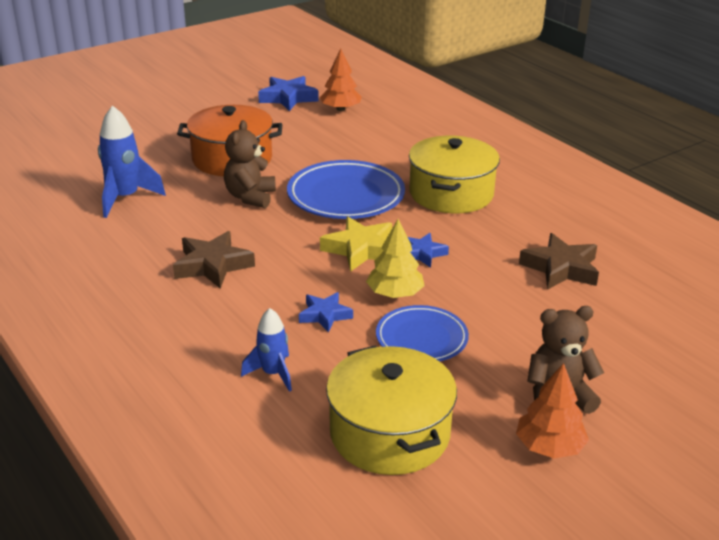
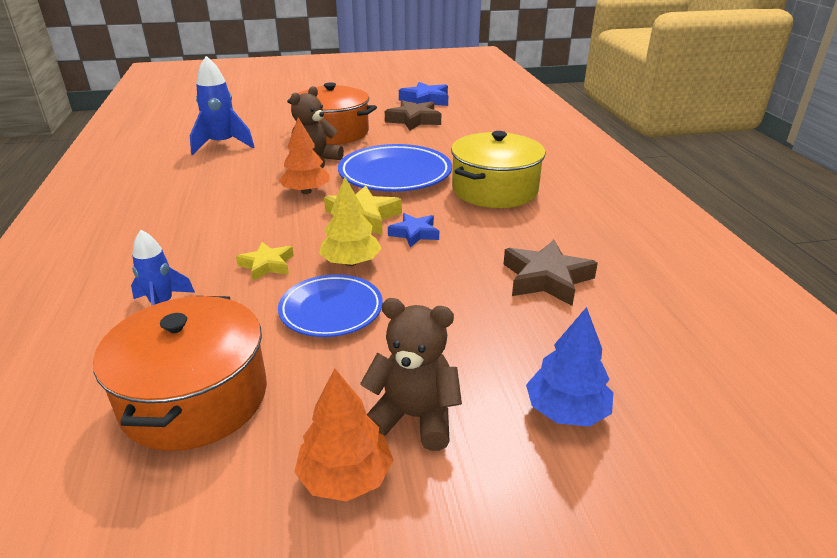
camera: 25 degrees right, 0 degrees up
(212, 265) = (225, 204): brown star -> brown star (414, 120)
(325, 315) = (267, 265): blue star -> yellow star
(340, 109) = (460, 113): orange tree -> orange tree (306, 191)
(389, 433) = (194, 397): yellow pot -> orange pot
(650, 362) = (566, 411): none -> blue tree

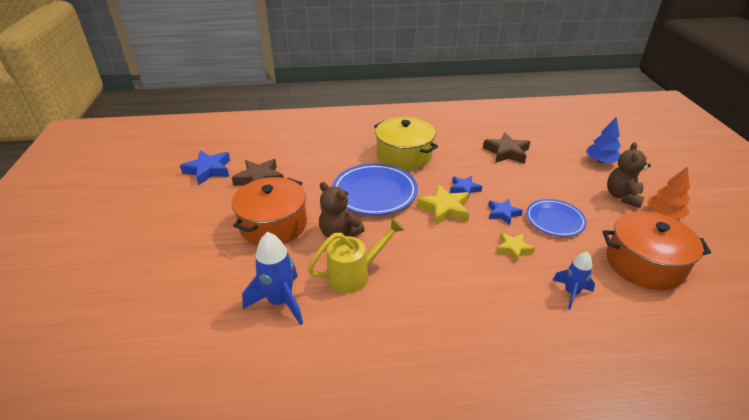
camera: 85 degrees left, 5 degrees up
(247, 171) = (354, 274): none -> yellow watering can
(306, 191) = (401, 236): orange tree -> none
(351, 262) = (503, 213): yellow tree -> blue star

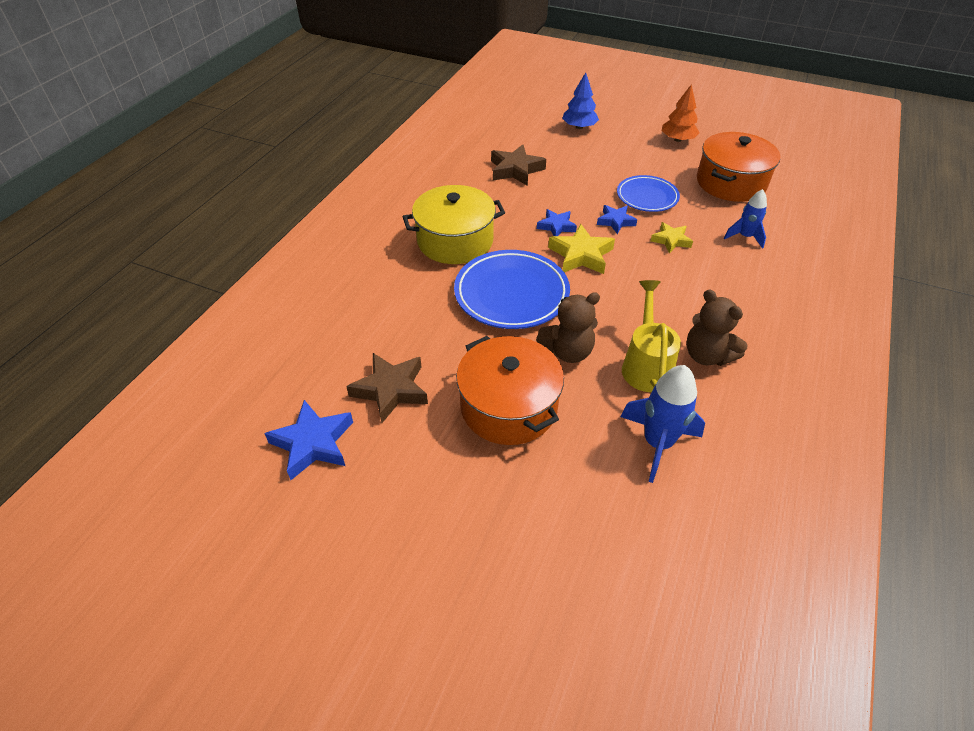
camera: 60 degrees left, 10 degrees up
(622, 196) = (640, 145): brown teddy bear -> brown teddy bear (707, 355)

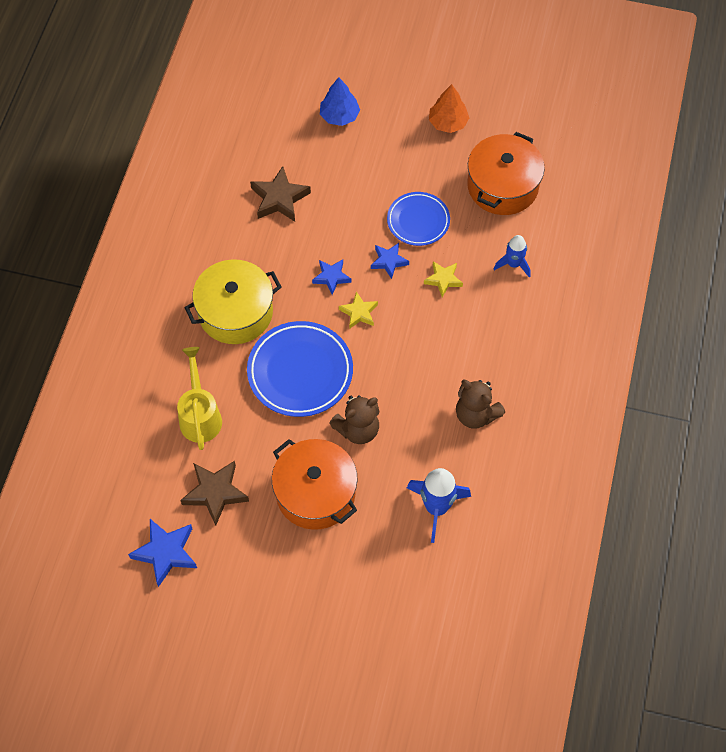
camera: 10 degrees left, 15 degrees up
(581, 255) = (359, 312): yellow star -> yellow star, size x0.63
(646, 365) = (425, 433): yellow watering can -> yellow watering can (200, 415)

